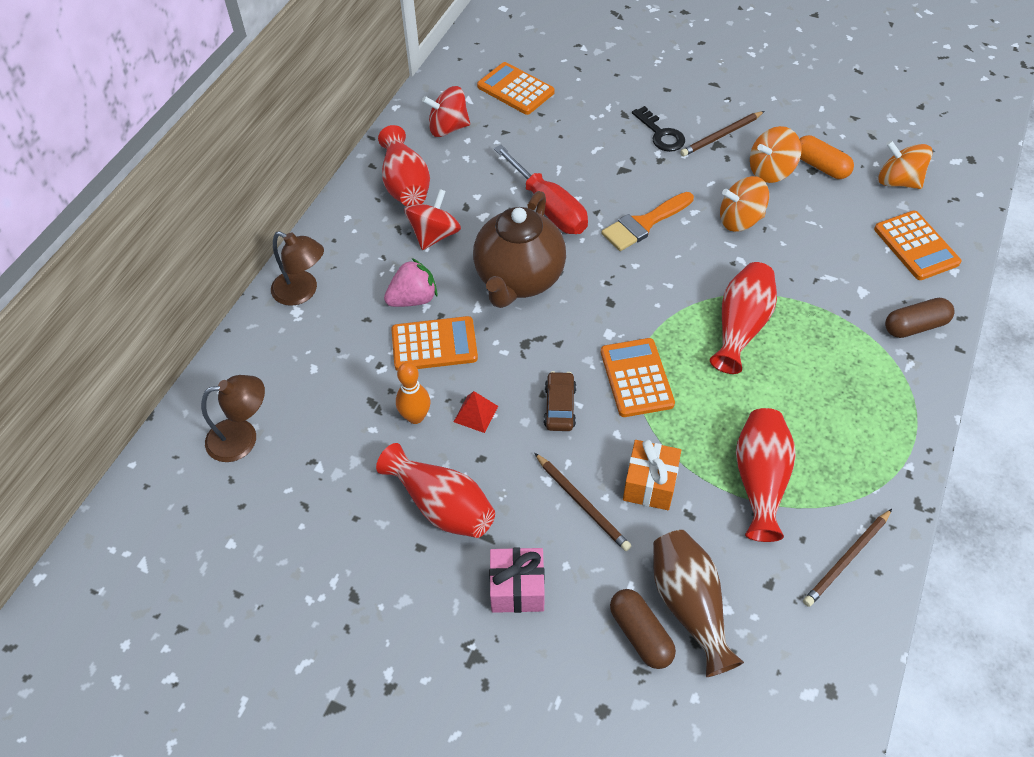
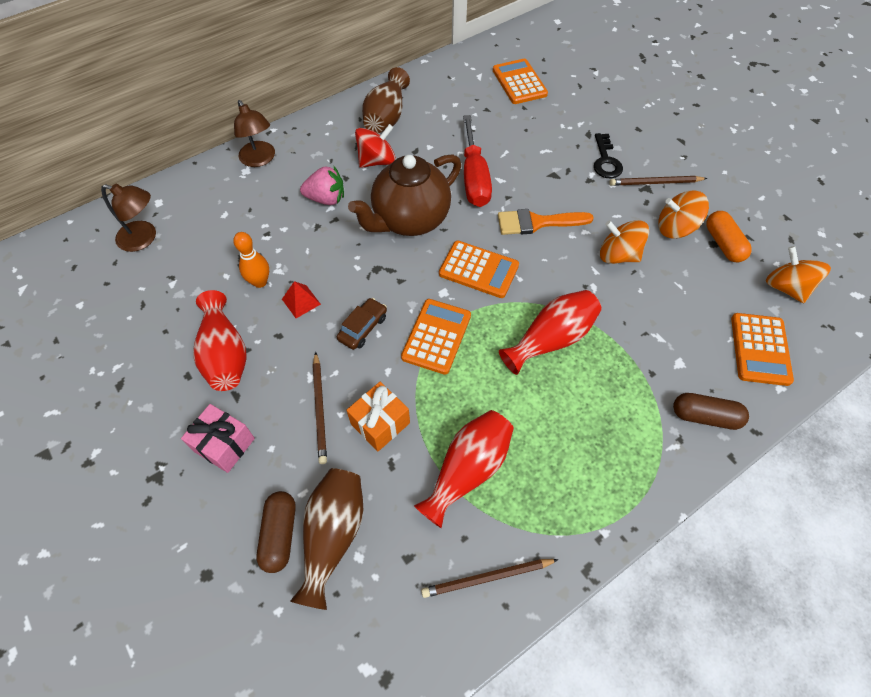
camera: 30 degrees right, 5 degrees up
(405, 184) = (386, 117): red vase -> brown vase
(434, 344) = (314, 238): orange calculator -> orange calculator (478, 270)
(448, 128) = (448, 90): red spinning top -> none

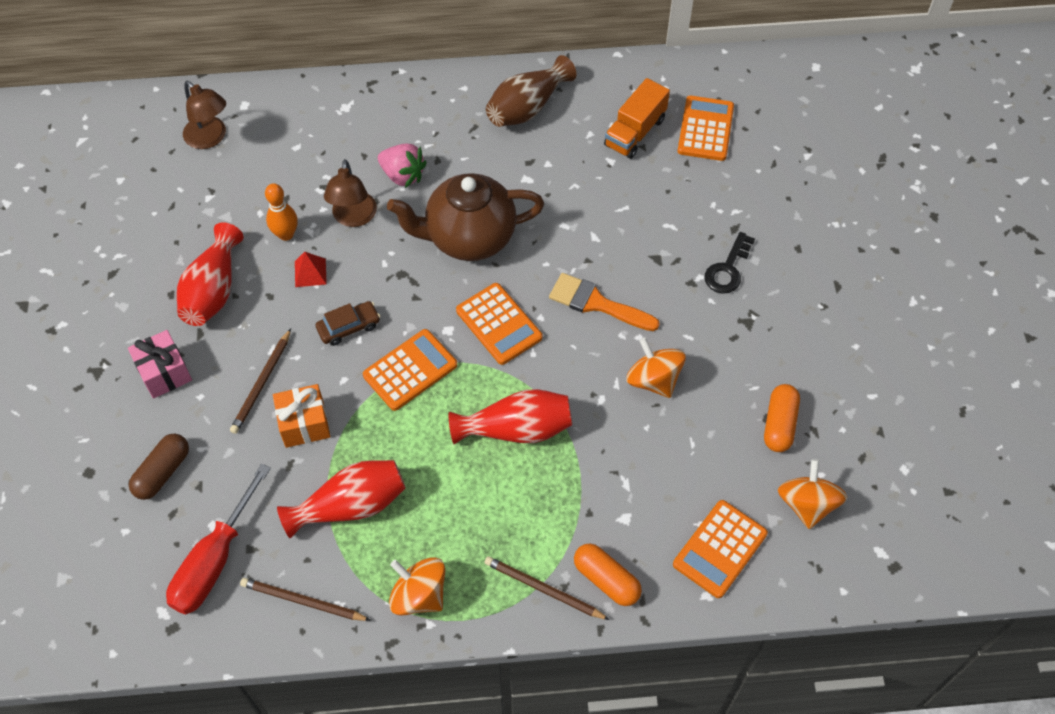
camera: 30 degrees right, 0 degrees up
(260, 159) = (366, 100): brown lamp -> brown lamp (353, 217)
(333, 535) = (203, 497): brown vase -> none
(377, 161) = (481, 156): red spinning top -> none
(474, 103) = (635, 132): none -> orange truck
(474, 178) = (568, 222): red screwdriver -> red screwdriver (214, 561)
(655, 183) = (762, 321): brown pencil -> brown pencil (544, 589)
(675, 228) = (741, 382): orange spinning top -> orange spinning top (419, 595)
(705, 416) = (606, 579): brown capsule -> orange capsule

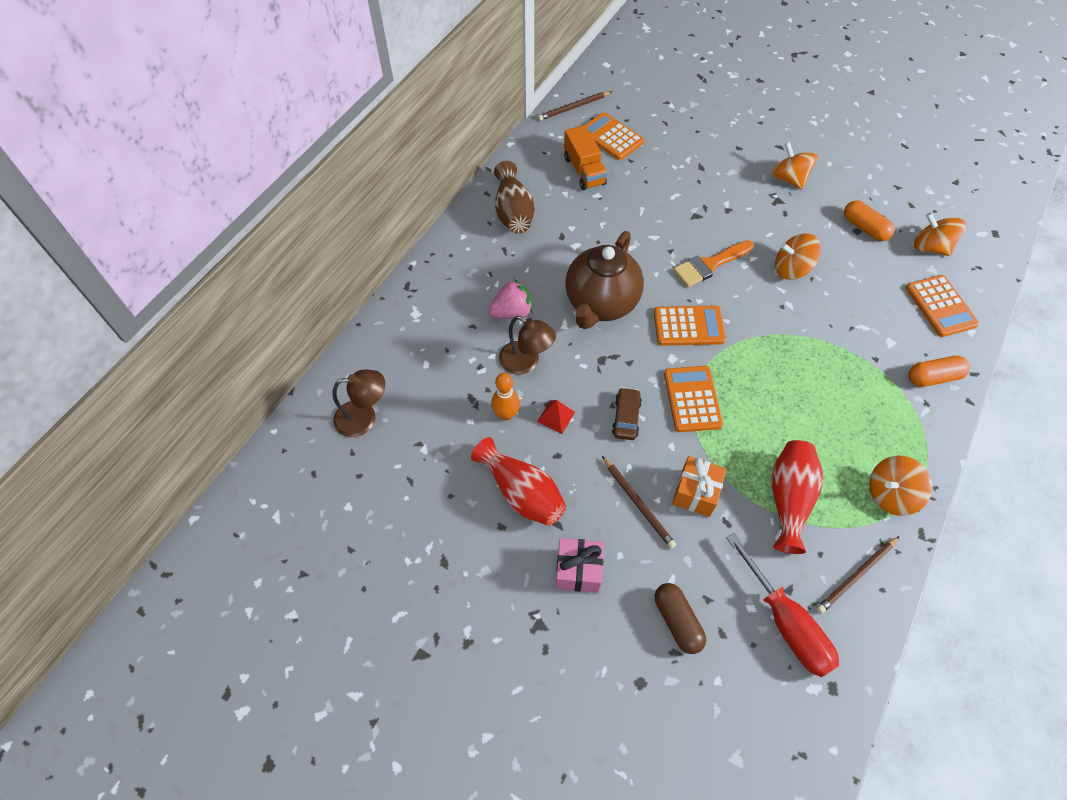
camera: 55 degrees left, 0 degrees up
(516, 429) = (784, 363): red vase -> none
(544, 589) = (923, 416): brown pencil -> brown pencil (574, 107)
(728, 269) = (730, 187): black key -> none
(791, 317) = (789, 179): none -> orange spinning top

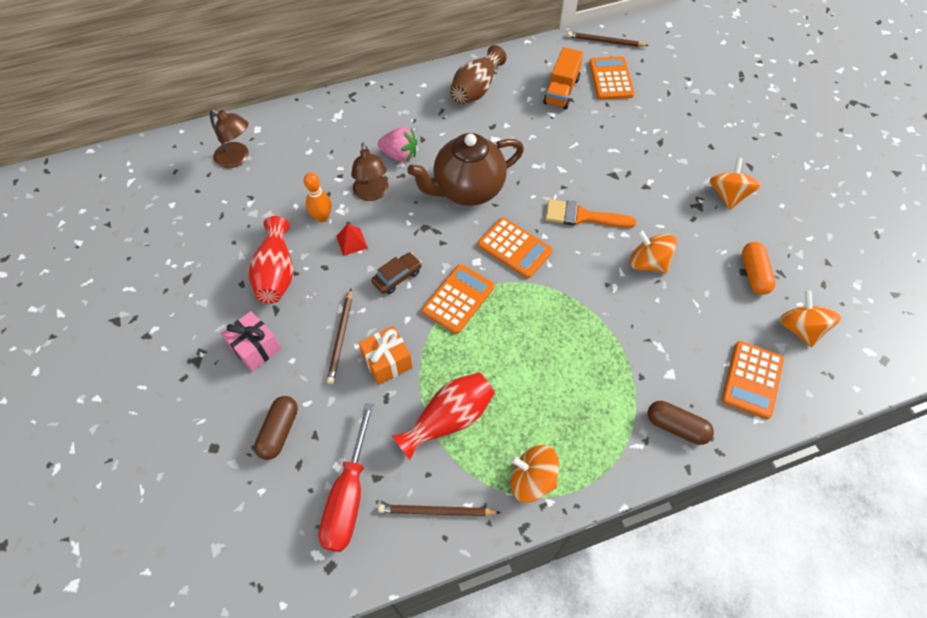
camera: 40 degrees right, 0 degrees up
(933, 377) = (676, 427): orange capsule -> brown capsule

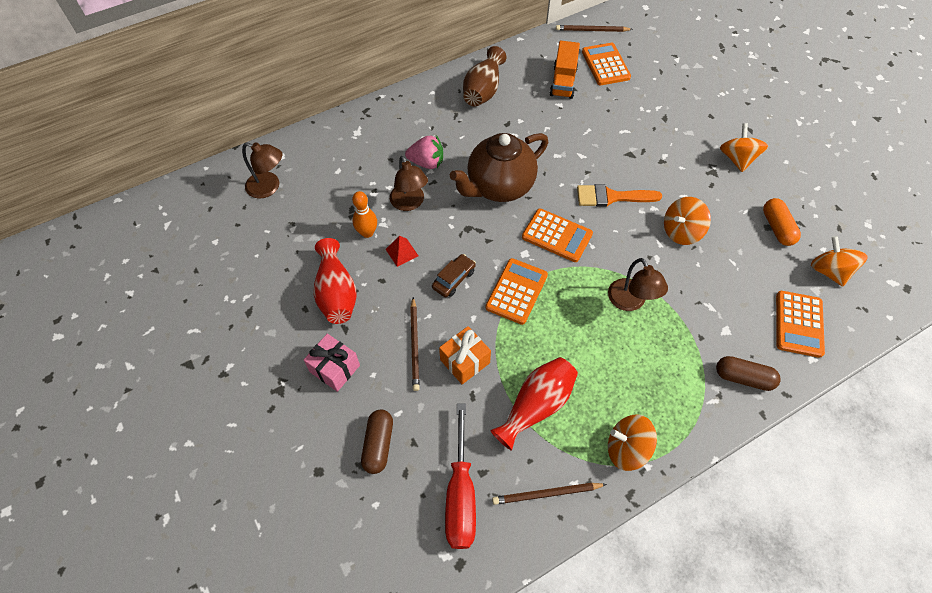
camera: 10 degrees left, 0 degrees up
(575, 328) = (630, 302): none -> brown lamp
(648, 263) = (681, 231): orange spinning top -> orange spinning top turned 60 degrees counterclockwise

